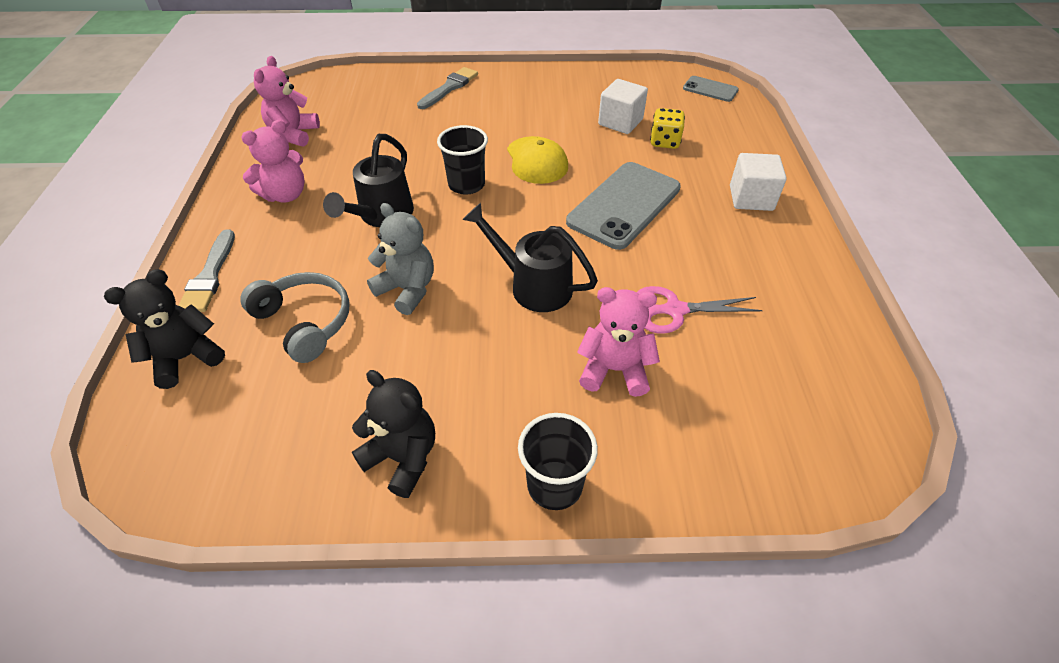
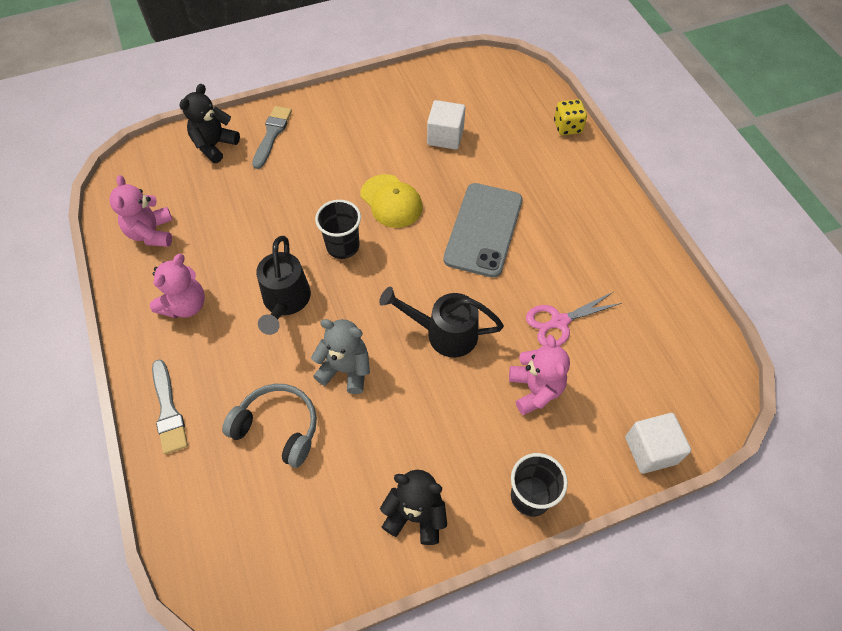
camera: 20 degrees left, 10 degrees up
(186, 358) = (198, 493): black teddy bear -> black teddy bear (214, 145)
(614, 370) = (535, 389): pink teddy bear -> pink teddy bear turned 90 degrees clockwise
(664, 142) = (491, 149): yellow dice -> yellow dice (567, 127)
(710, 89) = (508, 76): grey phone -> none
(751, 198) = (580, 193): white cube -> white cube (650, 450)

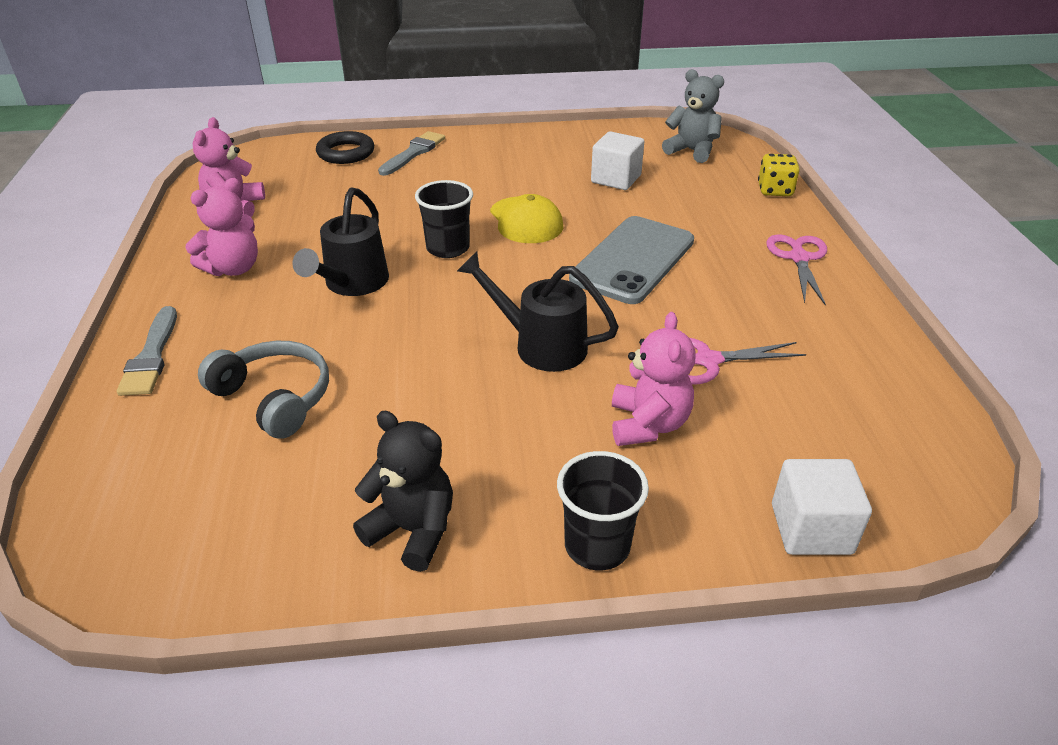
camera: 15 degrees right, 20 degrees down
(214, 145) = (346, 153): black teddy bear -> black ring
(346, 369) = (393, 357): grey teddy bear -> grey teddy bear (691, 151)
(599, 202) = (799, 258): none -> pink scissors

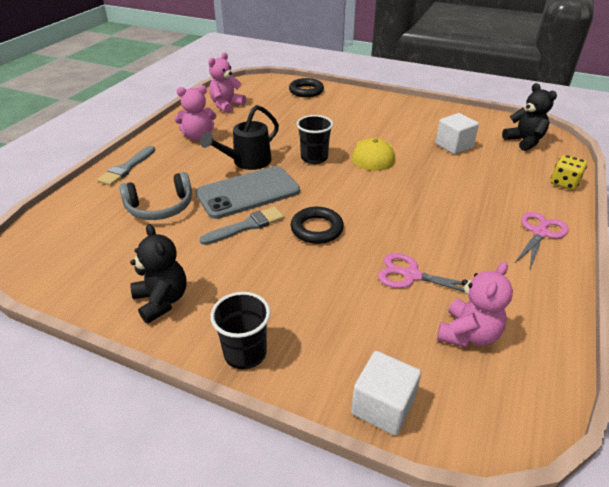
camera: 30 degrees right, 0 degrees up
(275, 397) = (160, 207): grey headphones -> grey headphones turned 90 degrees clockwise
(413, 153) = (343, 100): grey brush -> grey brush (246, 226)
(540, 345) = (317, 229): black watering can -> black ring
(633, 260) = (419, 198): grey phone -> grey phone (248, 192)
(648, 424) = (338, 298): pink teddy bear -> pink teddy bear (468, 334)
(691, 151) = (524, 141): grey teddy bear -> black teddy bear

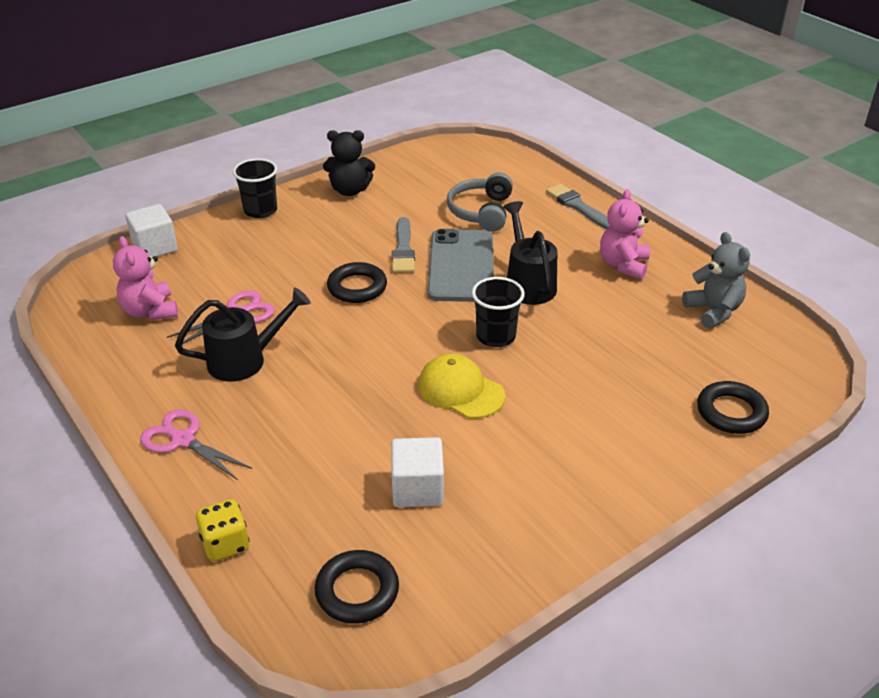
camera: 120 degrees right, 0 degrees up
(226, 105) = (713, 311): pink teddy bear -> grey teddy bear
(449, 244) = (245, 360): none -> black watering can
(524, 141) = (357, 591): black teddy bear -> black ring
(540, 233) = (183, 440): pink scissors -> pink scissors turned 150 degrees clockwise

